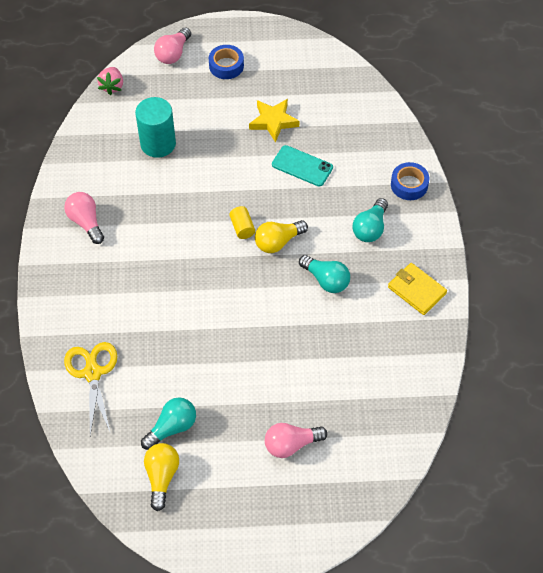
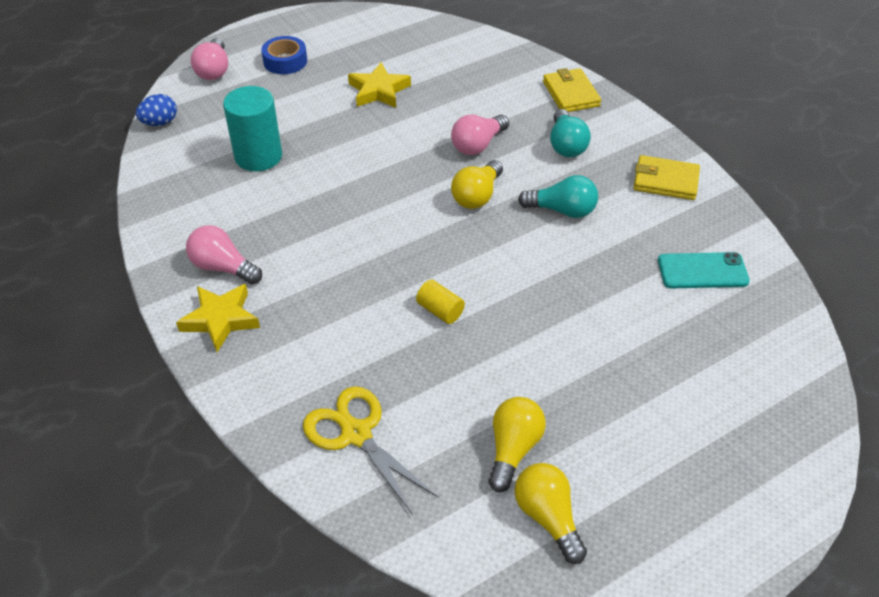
camera: 30 degrees left, 10 degrees down
(63, 259) = (220, 319): none -> yellow star
(112, 86) = (160, 123): pink strawberry -> blue egg
(172, 427) = (513, 449): turquoise light bulb -> yellow light bulb
(242, 228) = (424, 198): yellow cylinder -> yellow cylinder (440, 310)
(291, 444) = (673, 396): pink light bulb -> pink light bulb (478, 145)
(302, 166) = (444, 118): turquoise phone -> turquoise phone (702, 271)
(409, 185) = (571, 94): blue tape -> yellow wallet

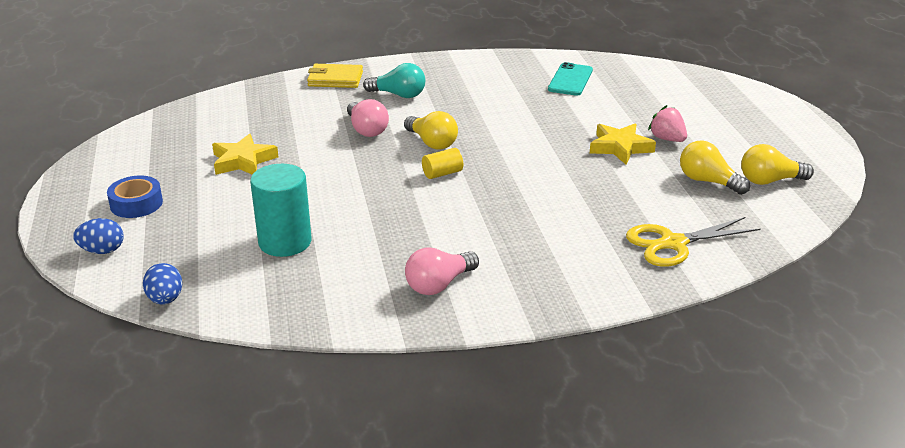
camera: 70 degrees left, 15 degrees down
(214, 70) = (102, 251): pink light bulb -> blue egg
(220, 319) = (510, 295): yellow star -> yellow star (620, 147)
(440, 310) = (557, 184): yellow cylinder -> yellow cylinder (442, 173)
(562, 210) = (475, 113): turquoise light bulb -> none
(601, 392) = (667, 139): none -> pink strawberry
(665, 181) = (470, 69): yellow wallet -> none

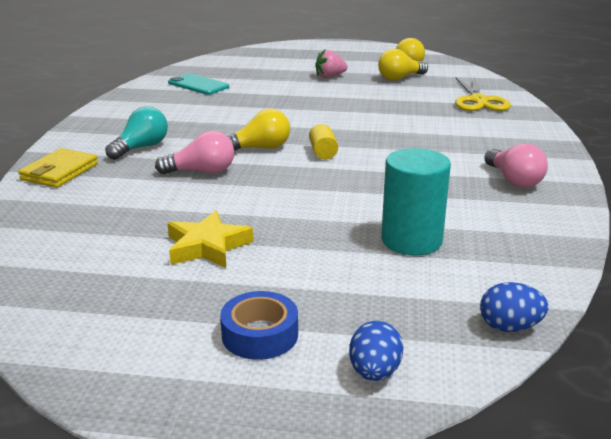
camera: 70 degrees left, 5 degrees down
(620, 147) = (330, 90): yellow star -> none

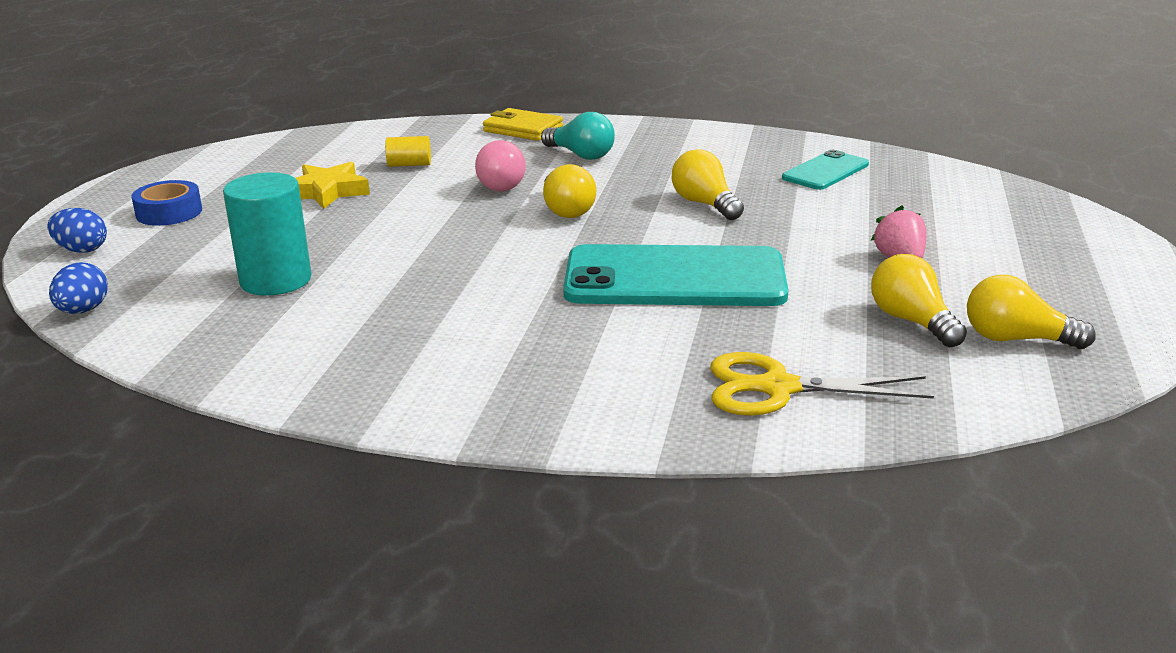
camera: 95 degrees right, 0 degrees up
(251, 112) = (705, 204): none -> yellow light bulb
(323, 152) = (543, 244): yellow cylinder -> yellow cylinder (409, 165)
(366, 119) = (674, 278): none -> turquoise phone
(513, 180) = (400, 365): pink light bulb -> none

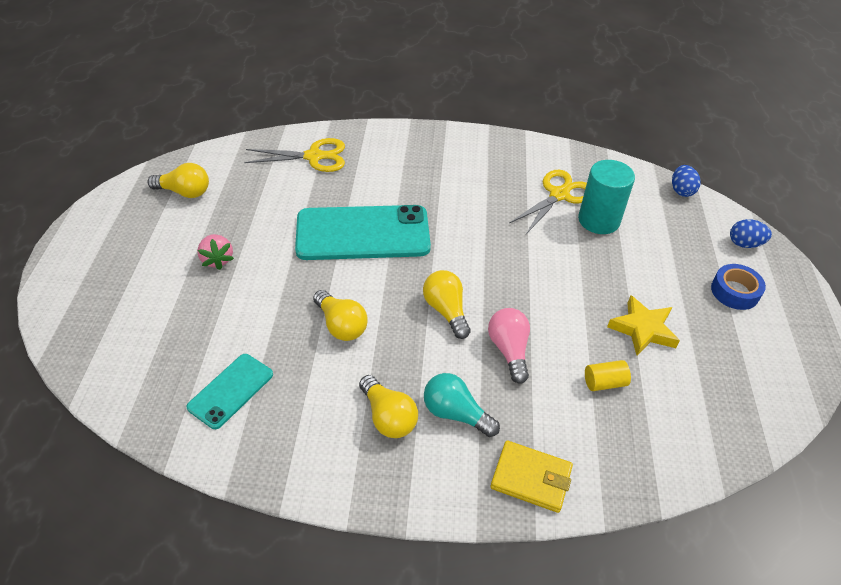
camera: 170 degrees right, 20 degrees up
(311, 313) = (559, 195): none -> yellow scissors
(912, 321) = (233, 203): yellow light bulb -> yellow light bulb (388, 417)

